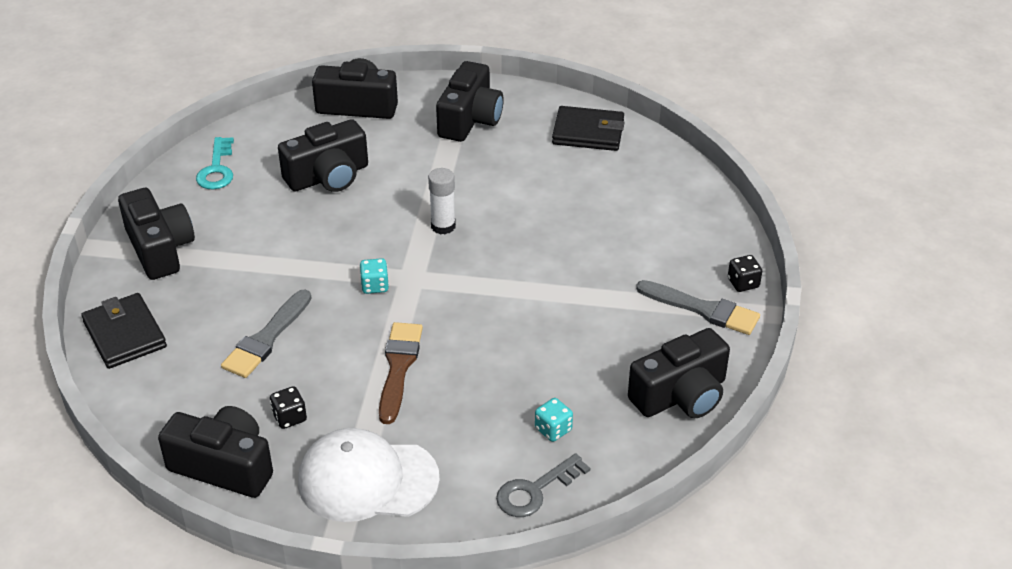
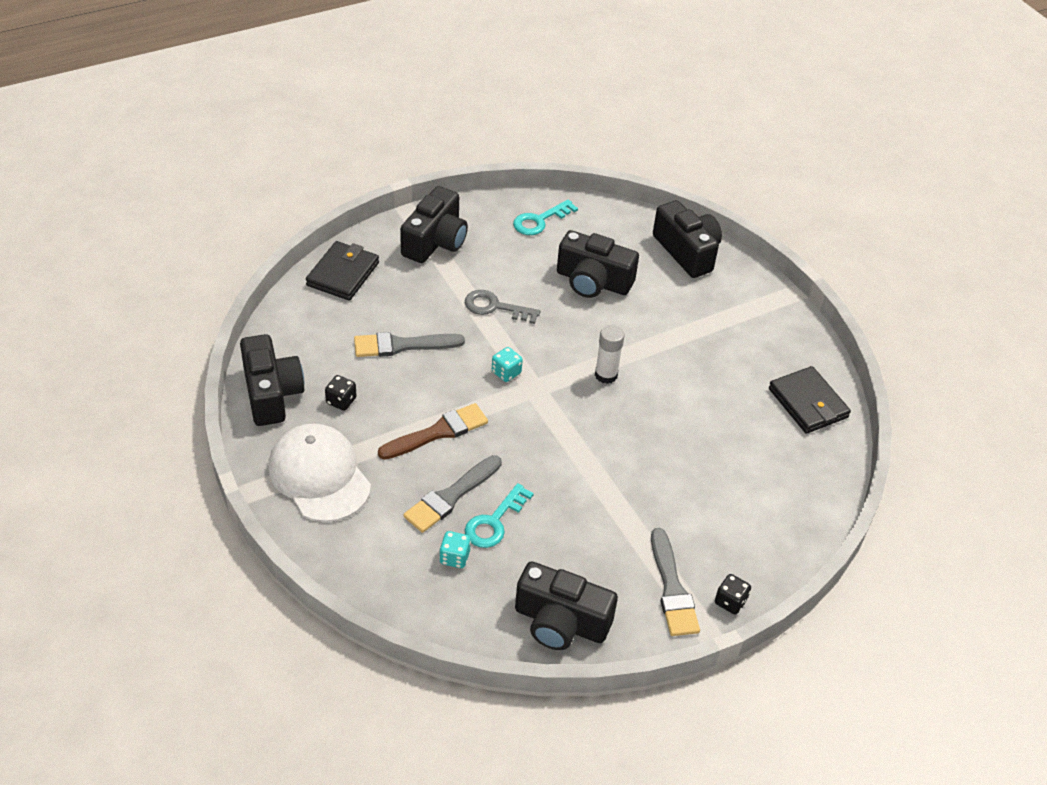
camera: 50 degrees right, 5 degrees up
(470, 119) = (742, 323): black camera -> none
(482, 397) = (450, 497): none -> grey brush
(535, 491) = (385, 579): grey key -> grey key (495, 307)
(537, 382) = (494, 522): none -> turquoise key

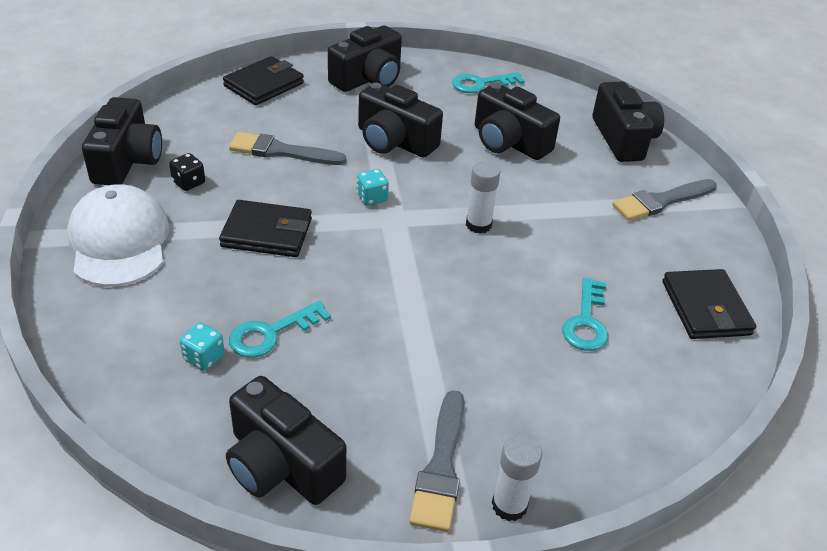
camera: 20 degrees right, 5 degrees down
(438, 432) = (267, 233): brown brush -> black wallet
(450, 497) = (240, 296): grey brush -> grey brush (661, 201)
(495, 307) = (394, 141): grey key -> black camera
(725, 441) = (586, 321): none -> turquoise key
(730, 602) = (509, 505): black dice -> white glue stick

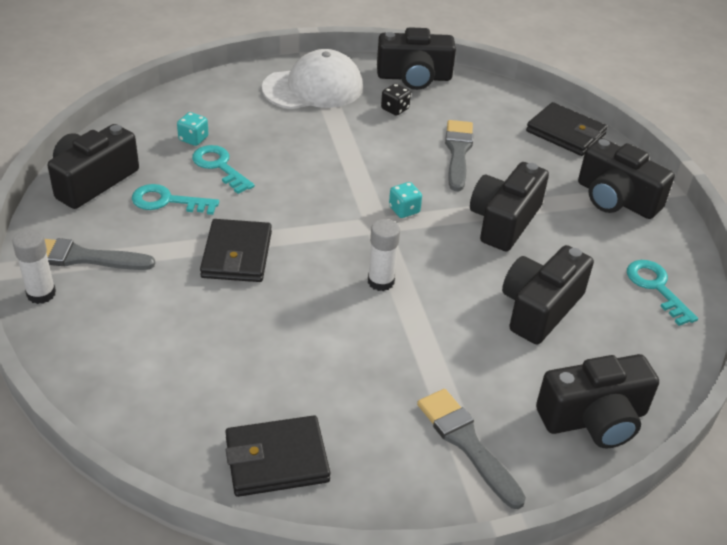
camera: 85 degrees right, 0 degrees up
(267, 233) = (338, 154): black wallet -> black wallet (237, 255)
(586, 321) = (247, 355): turquoise key -> turquoise key (167, 201)

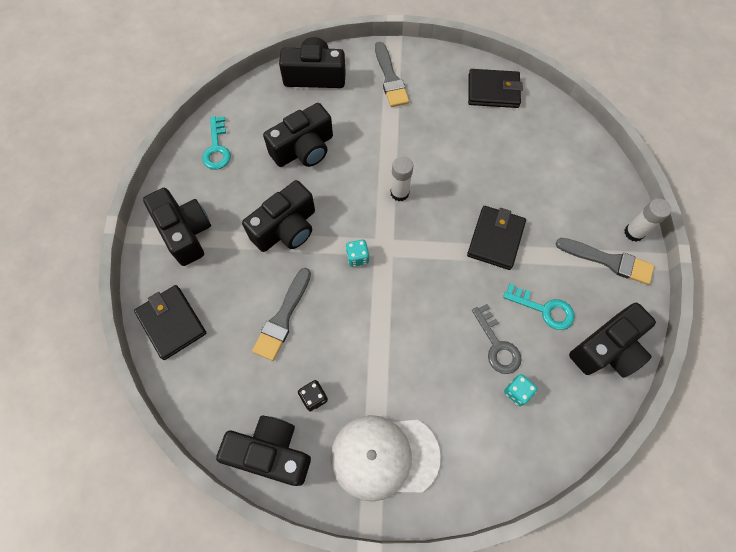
camera: 160 degrees left, 25 degrees up
(219, 166) = (497, 345): turquoise key -> grey key

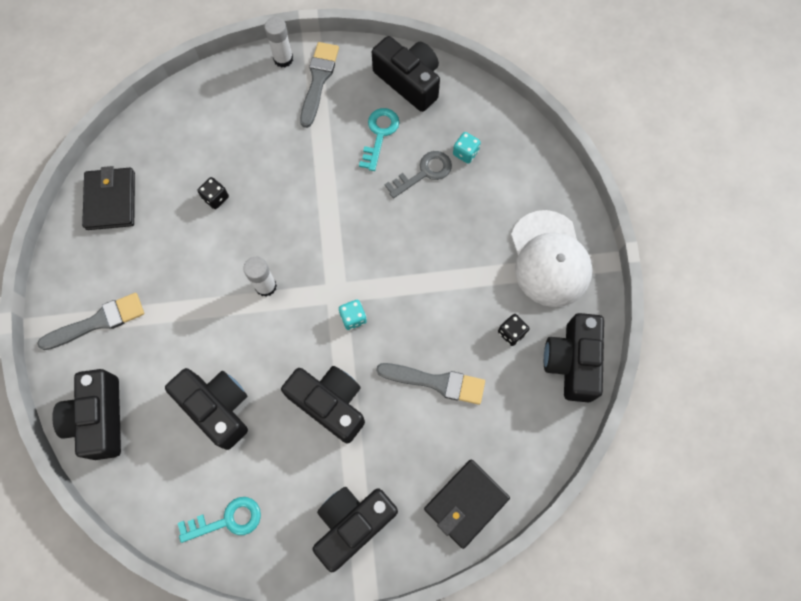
camera: 100 degrees left, 5 degrees up
(488, 164) = (216, 198): none -> black dice
(495, 239) = (309, 183): black wallet -> none

